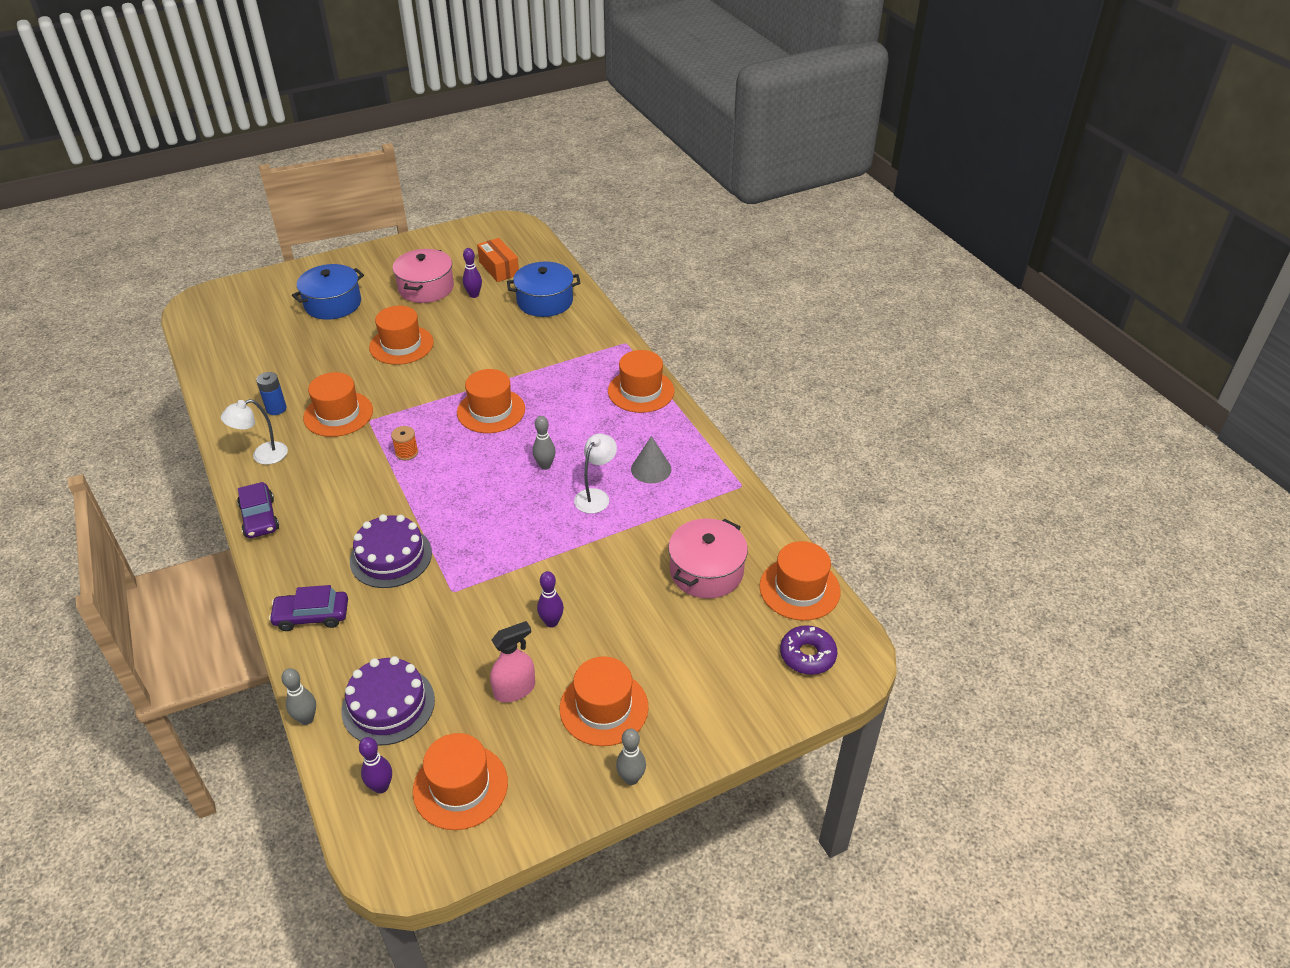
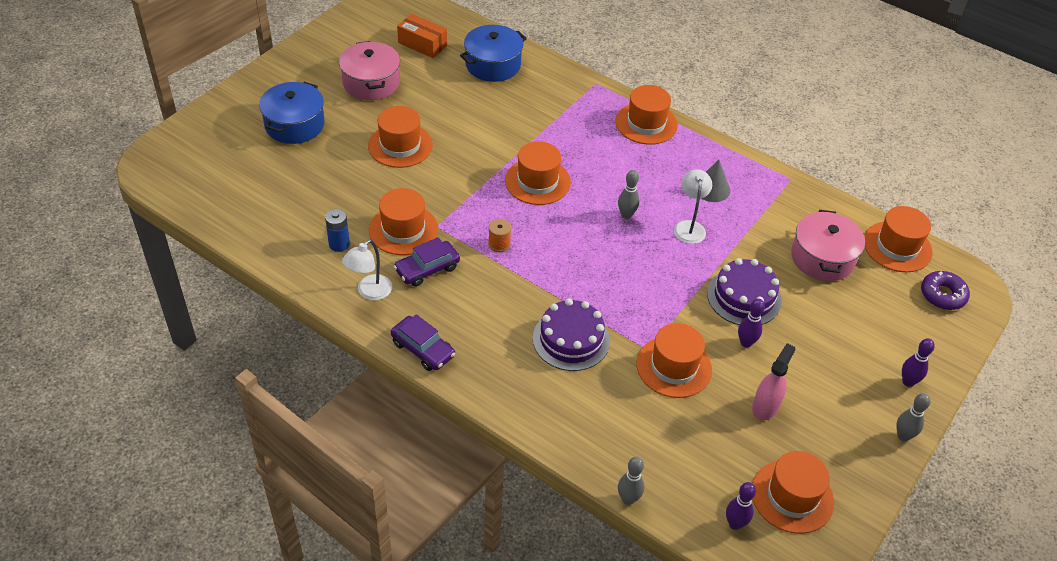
camera: 30 degrees left, 5 degrees up
(312, 616) = (552, 415): purple car -> purple car (427, 269)
(388, 705) = (682, 460): purple cake -> purple cake (744, 297)
(474, 295) = (423, 77): purple bowling pin -> purple bowling pin (908, 382)
(604, 708) = (840, 392): orange hat -> orange hat (674, 367)

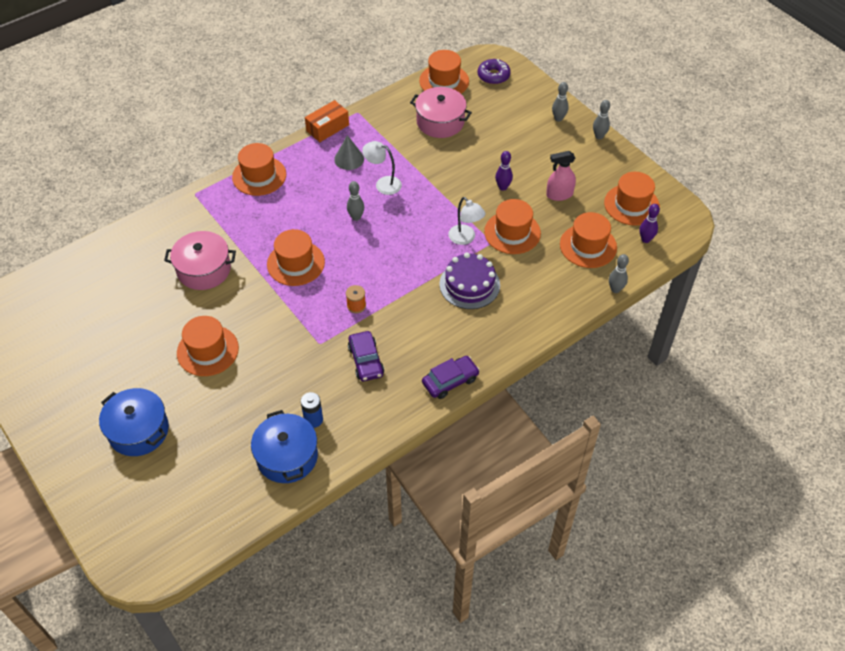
camera: 70 degrees left, 5 degrees up
(369, 292) = (377, 407): white lamp -> white lamp (465, 238)
(371, 82) = (108, 357): pink pot -> pink pot (204, 269)
(403, 230) = (314, 368): orange hat -> orange hat (588, 246)
(422, 44) = (73, 305): orange box -> orange box (327, 128)
(493, 64) = (132, 258): blue pot -> blue pot (287, 456)
(744, 297) = (461, 175): purple cake -> none
(765, 406) = (559, 194): pink spray bottle -> pink spray bottle turned 60 degrees counterclockwise
(908, 382) = (558, 118): purple bowling pin -> grey bowling pin

